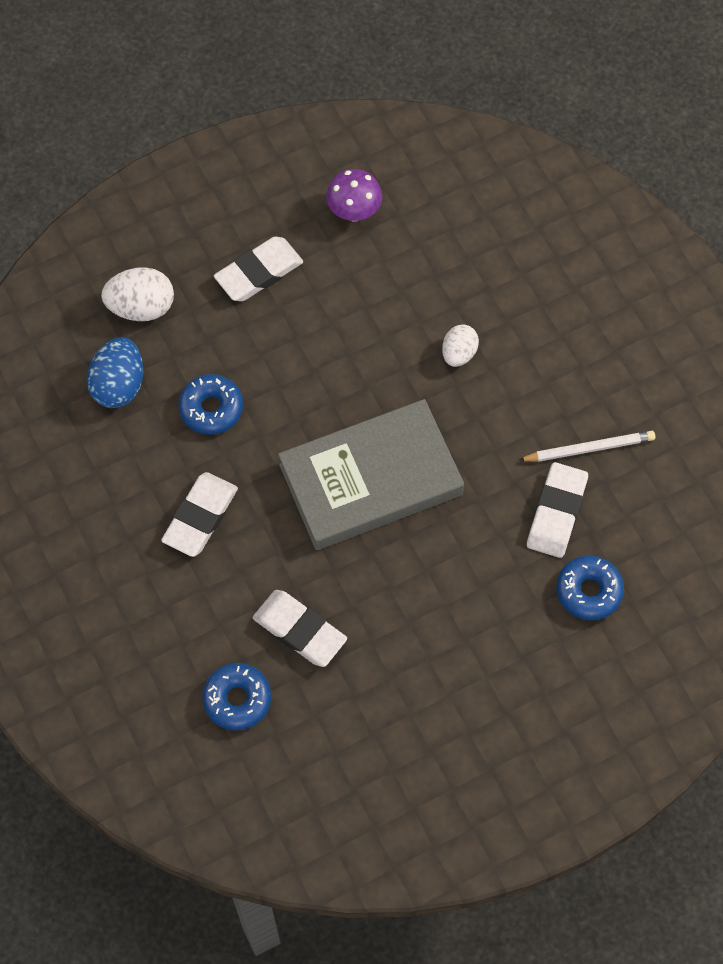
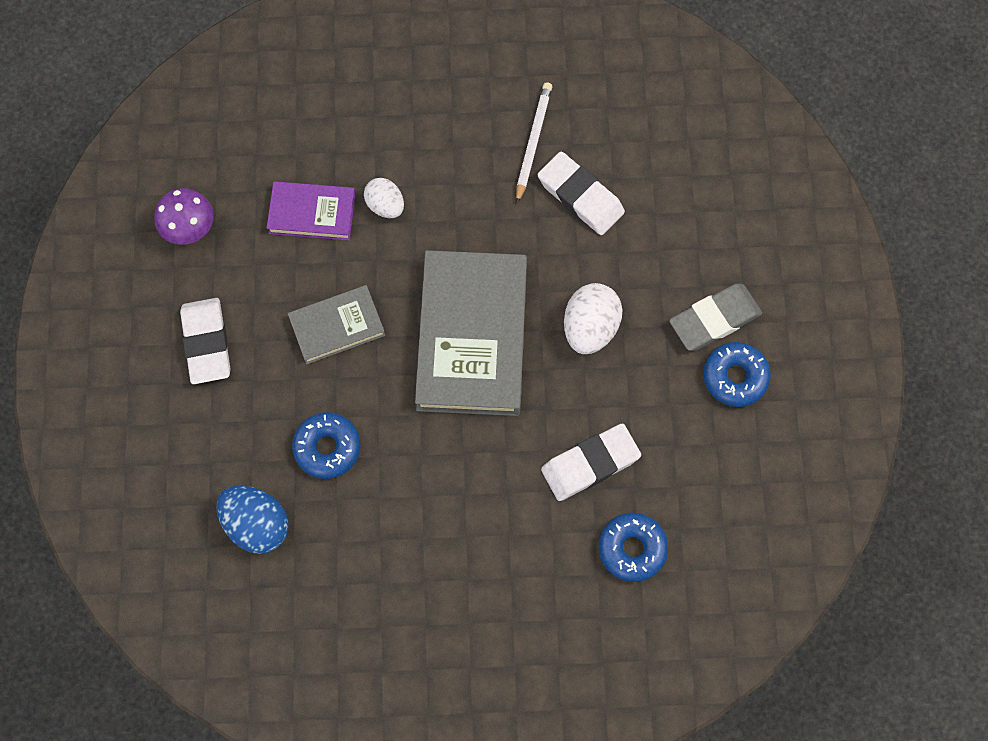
camera: 65 degrees left, 5 degrees up
(141, 307) = (183, 468): white egg -> white egg (590, 328)
(200, 517) = (434, 505): white eraser -> none
(324, 366) = (337, 327): none -> grey book
(419, 298) = (312, 213): none -> purple book
(495, 682) = (714, 319): none -> grey eraser
(588, 591) = (665, 205): blue donut -> blue donut (735, 377)

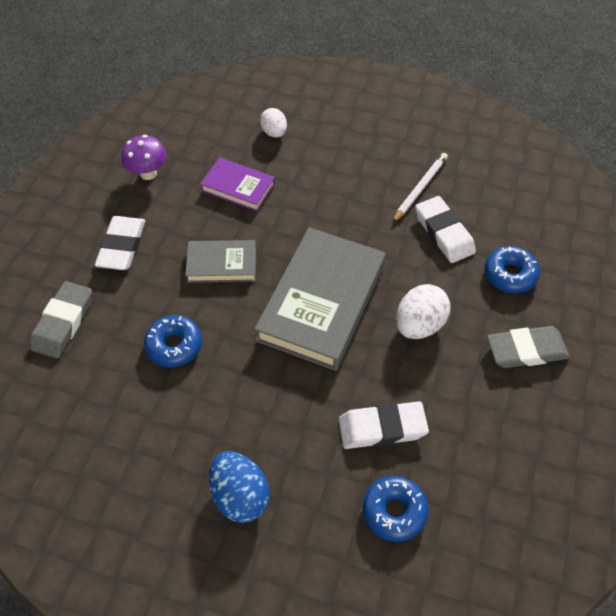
camera: 20 degrees right, 15 degrees down
(186, 464) = (63, 322): none -> grey eraser
(257, 524) = (92, 383): blue egg -> blue egg (240, 495)
(385, 205) = (293, 197): white egg -> white egg (274, 132)
(735, 377) = (531, 400): blue donut -> blue donut (510, 274)

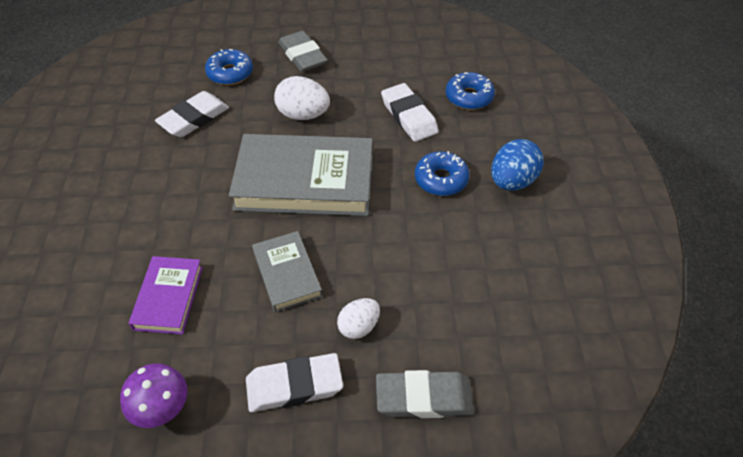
camera: 110 degrees left, 5 degrees down
(174, 345) = (402, 278): blue donut -> blue donut (441, 179)
(274, 132) = (65, 291): white egg -> white egg (359, 326)
(420, 188) = (139, 144): white pencil -> none

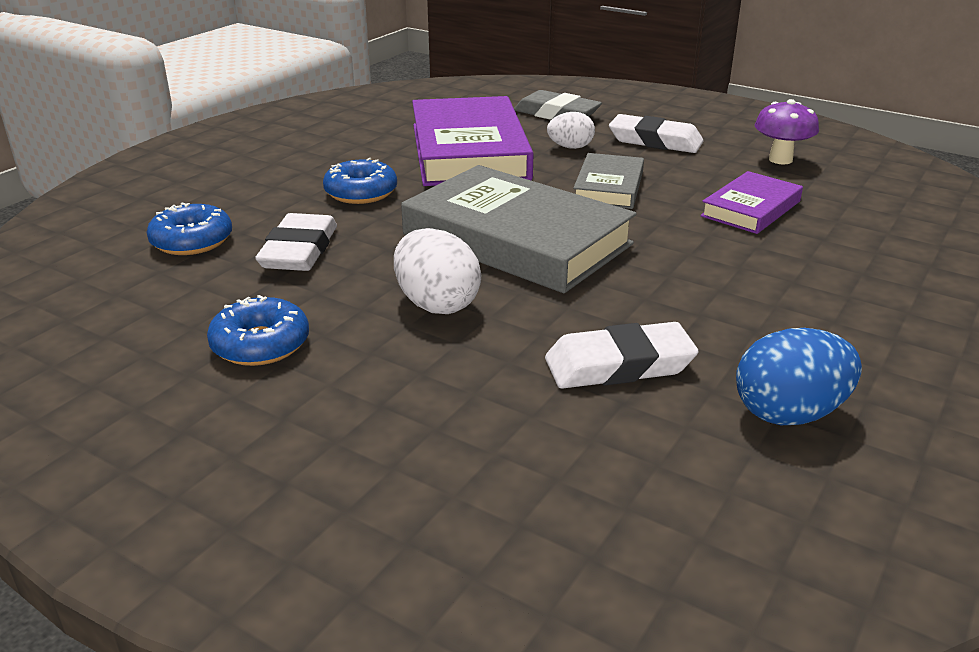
camera: 145 degrees left, 20 degrees down
(230, 73) = (492, 418): blue donut -> blue donut (260, 344)
(302, 55) = (324, 393): grey eraser -> none
(430, 272) = (468, 151): none -> purple book
(512, 181) = (294, 170): blue egg -> blue egg (789, 413)

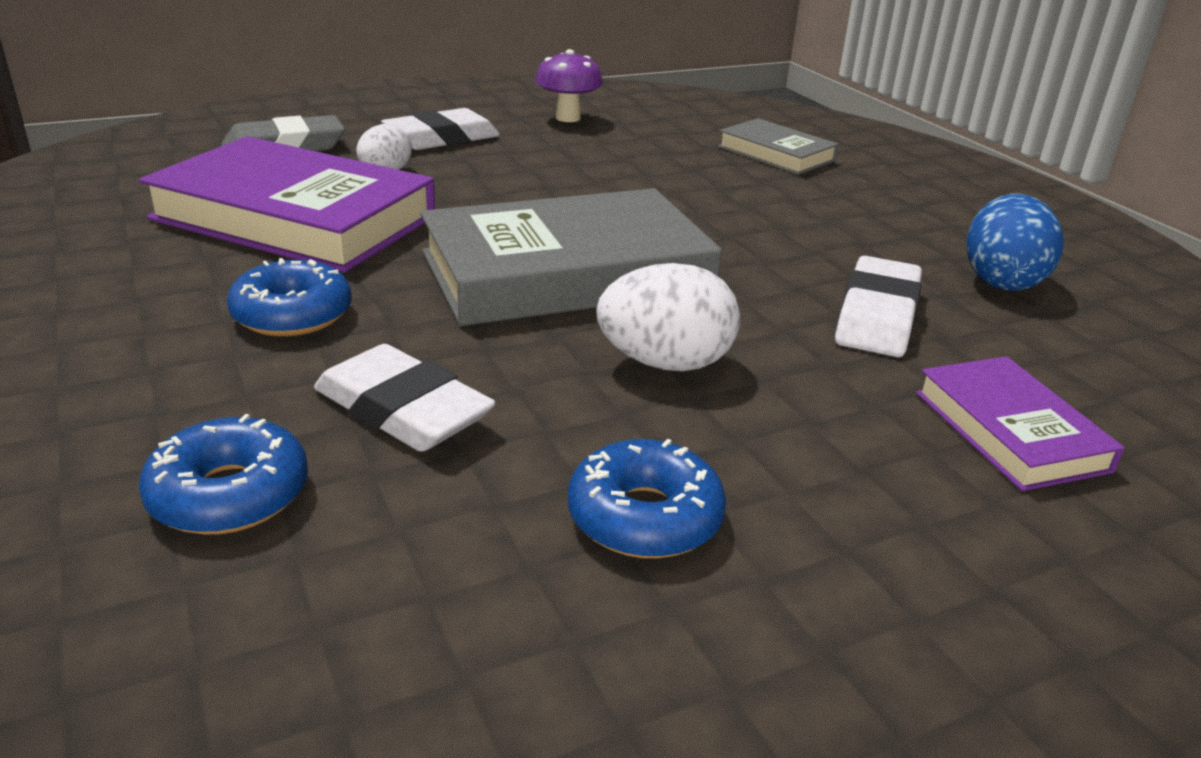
camera: 60 degrees left, 0 degrees up
(608, 187) = (512, 192): grey book -> grey book (776, 154)
(750, 209) = (646, 162): purple book -> purple book (1009, 431)

